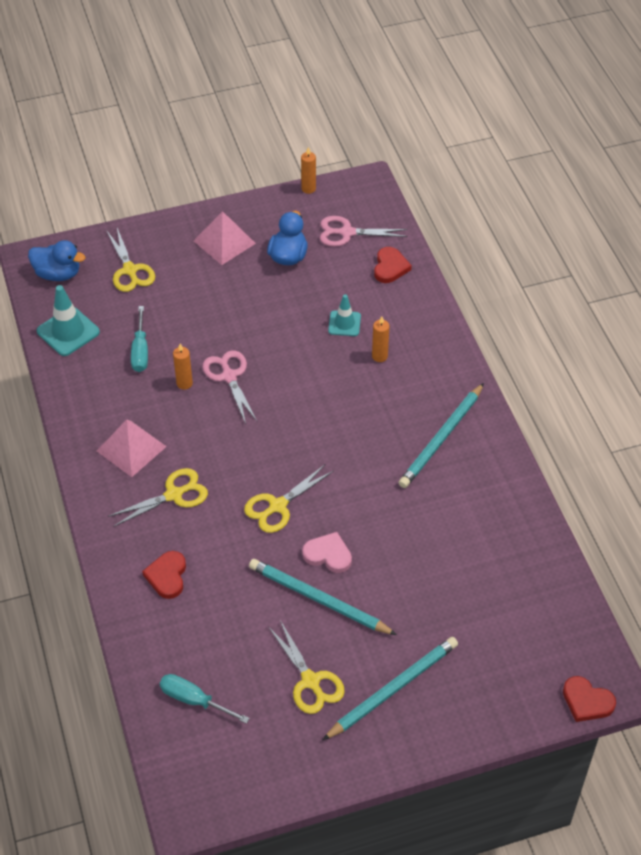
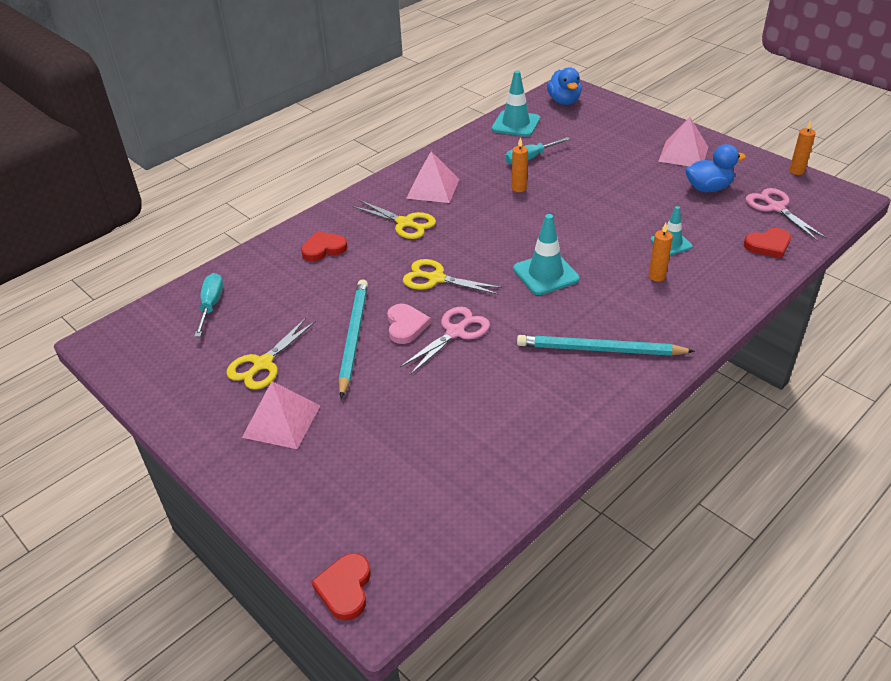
camera: 65 degrees right, 10 degrees down
(130, 270) = (602, 126): yellow scissors -> none
(229, 376) = (548, 206): pink scissors -> pink scissors (455, 332)
(326, 426) = (545, 274): none -> turquoise traffic cone
(393, 689) = (281, 421): turquoise pencil -> pink pyramid

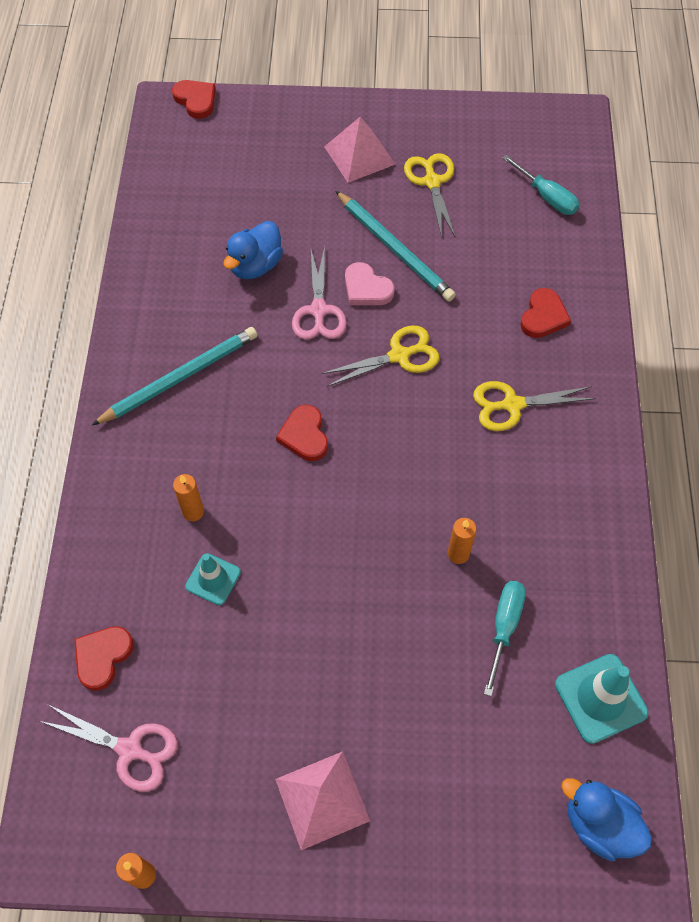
camera: 135 degrees right, 20 degrees up
(433, 188) = (549, 480): pink pyramid -> none
(545, 274) = (304, 435): turquoise traffic cone -> red heart
(708, 188) = (237, 732): blue duck -> blue duck (255, 265)

